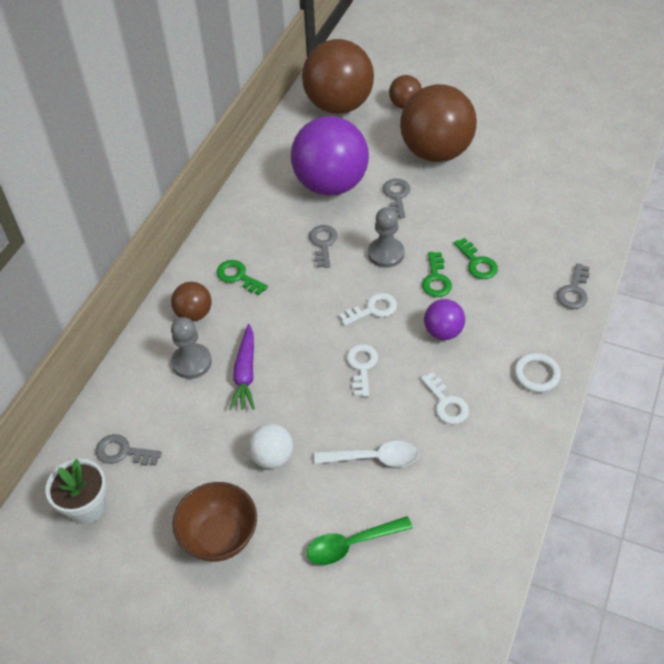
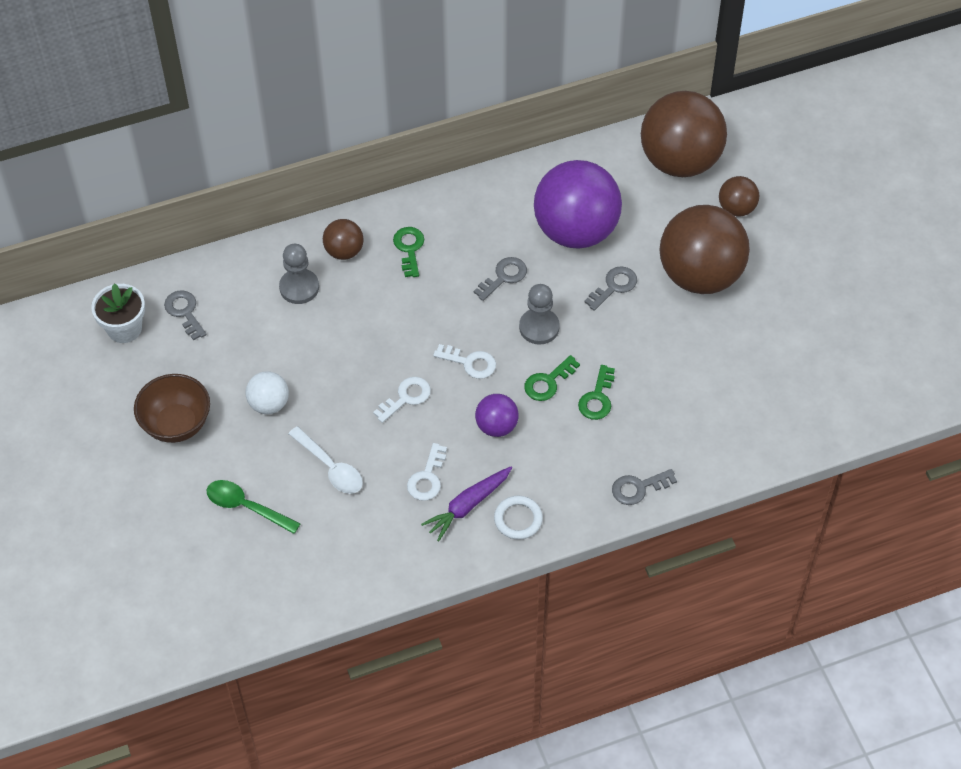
camera: 45 degrees right, 5 degrees up
(245, 373) = (323, 329): purple carrot -> purple carrot (467, 506)

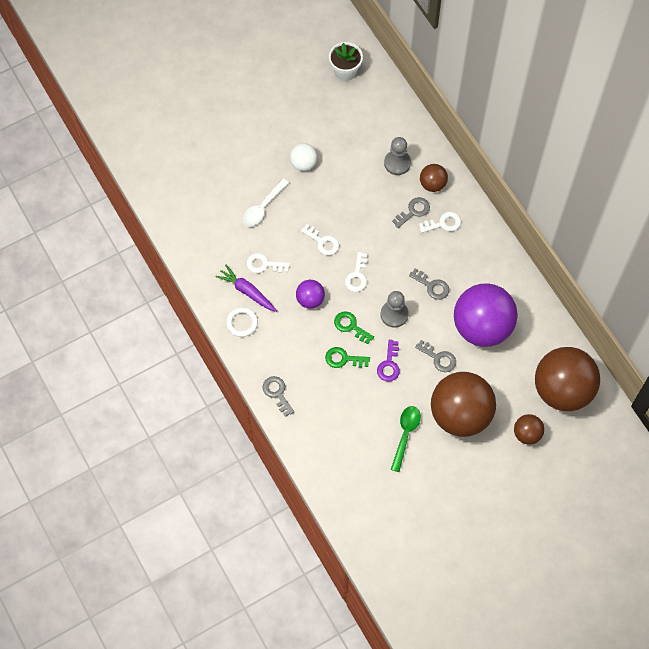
camera: 80 degrees right, 10 degrees up
(176, 424) = (279, 115): brown bowl -> none
(184, 312) = (364, 101): grey key -> grey key (413, 211)
(246, 507) = (227, 166): green spoon -> green spoon (405, 434)
(409, 249) = (443, 223): green key -> white key
(614, 345) = (389, 364): none -> purple key

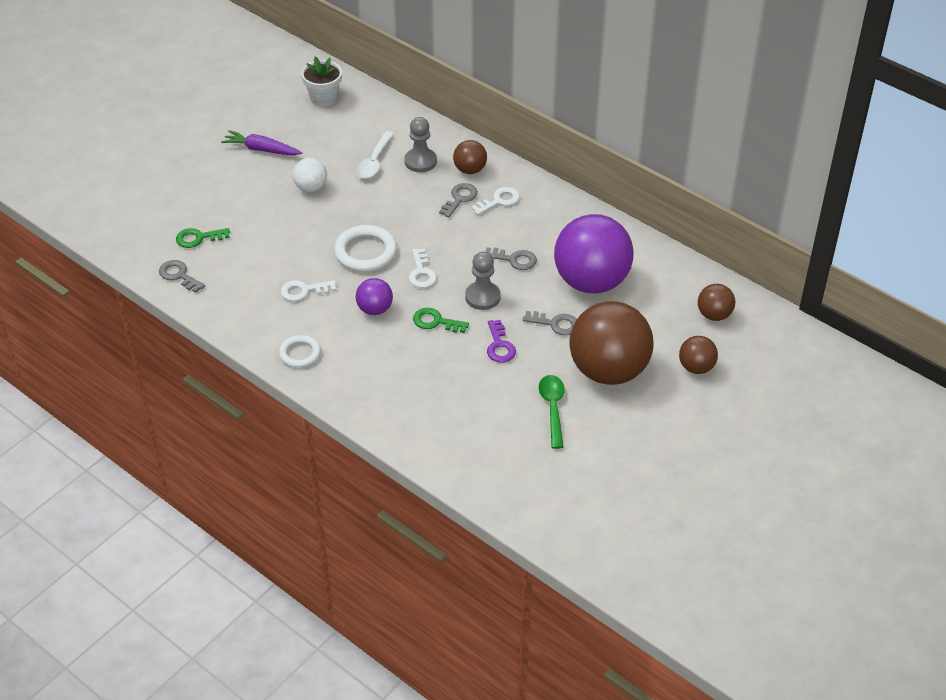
camera: 20 degrees left, 20 degrees down
(247, 291) = (293, 322): purple carrot -> purple carrot (261, 149)
(262, 207) = (279, 239): white spoon -> white spoon (374, 162)
(277, 393) = (374, 411): grey key -> grey key (179, 275)
(322, 242) = (365, 252): white key -> white ring
(343, 359) = (441, 355): green key -> green key (198, 238)
(562, 390) = (714, 315): brown ball -> brown ball, size x0.47

